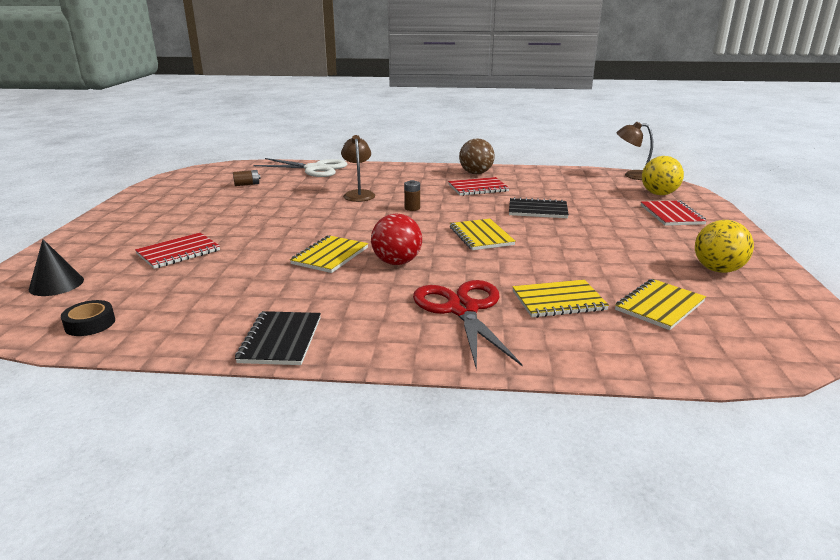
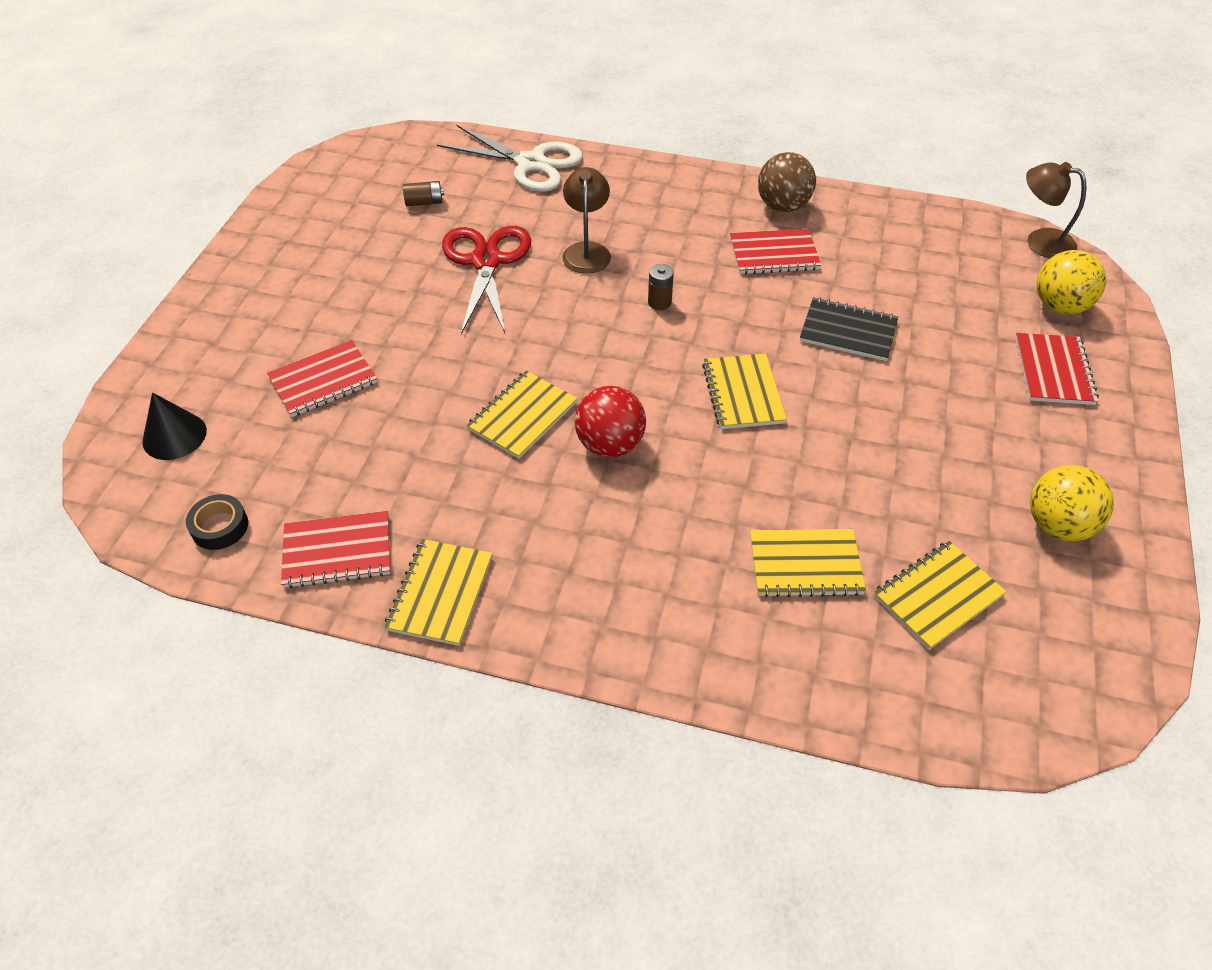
camera: 10 degrees right, 25 degrees up
(192, 327) = (337, 551): none -> red notebook
(281, 340) = (440, 593): black notebook -> yellow notebook
(462, 309) = (674, 565): red scissors -> red scissors (486, 261)

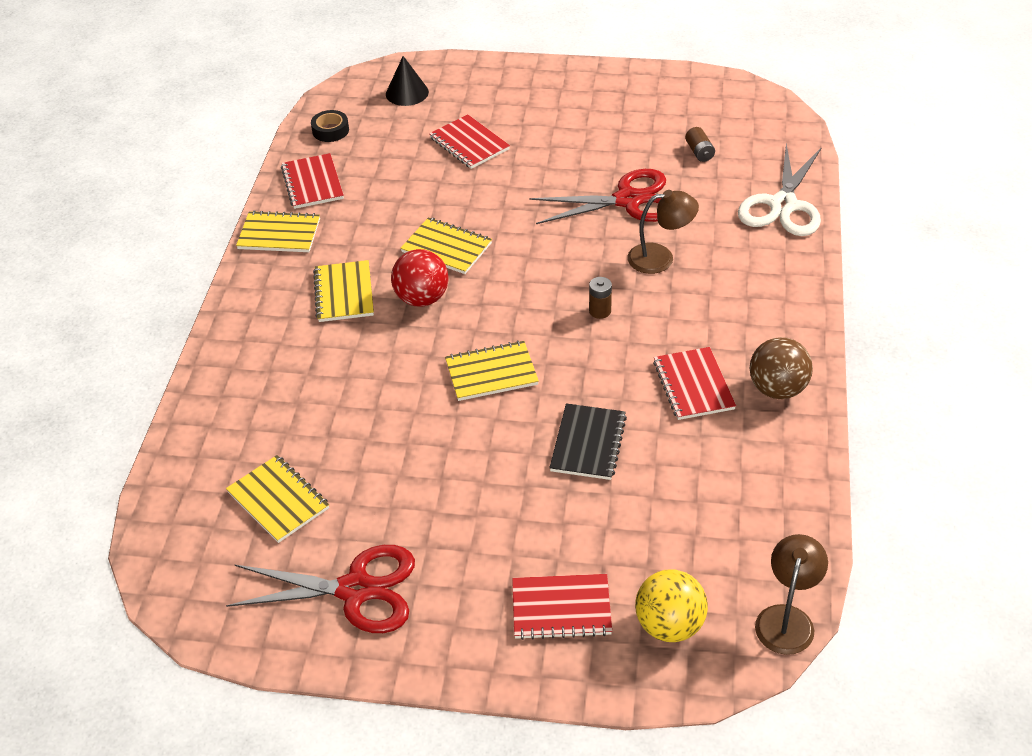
camera: 85 degrees right, 5 degrees down
(805, 565) = (307, 418): yellow notebook -> yellow notebook (344, 293)
(1057, 525) = (355, 590): yellow ball -> red scissors

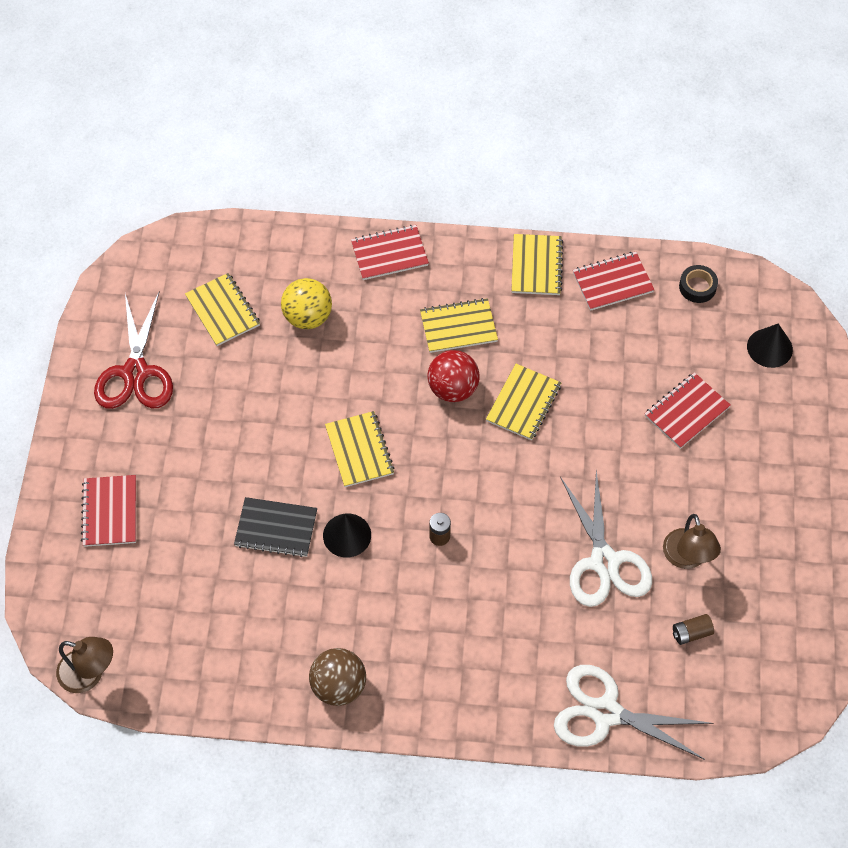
camera: 85 degrees right, 15 degrees up
(278, 500) = (223, 311): yellow notebook -> yellow notebook turned 75 degrees counterclockwise
(597, 383) = (347, 535): none -> black cone
(628, 200) = (604, 562): red scissors -> white scissors
(660, 257) = (517, 590): brown lamp -> brown lamp (687, 558)
(669, 625) = (89, 588): yellow ball -> yellow ball (307, 317)
(693, 385) = (343, 614): red notebook -> red notebook (389, 254)

